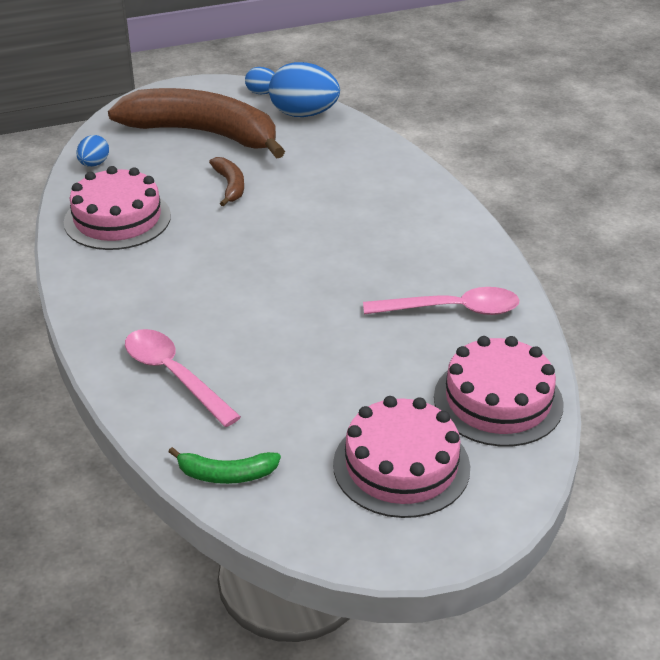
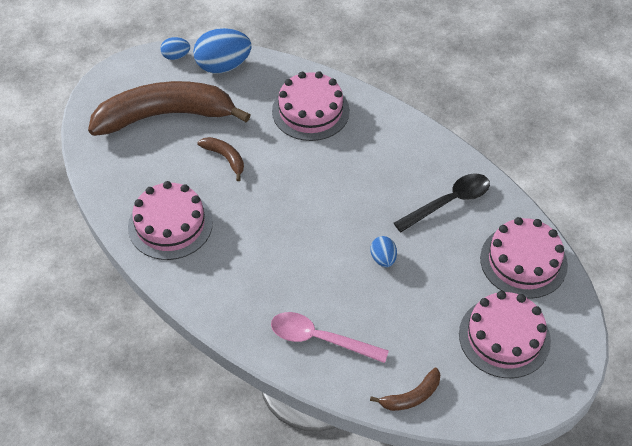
camera: 30 degrees left, 15 degrees up
(94, 164) = (108, 180): blue egg -> blue egg (383, 259)
(226, 474) = (411, 396): green banana -> brown banana
(363, 178) = (310, 111): none -> pink cake
(451, 310) = (448, 202): pink spoon -> black spoon

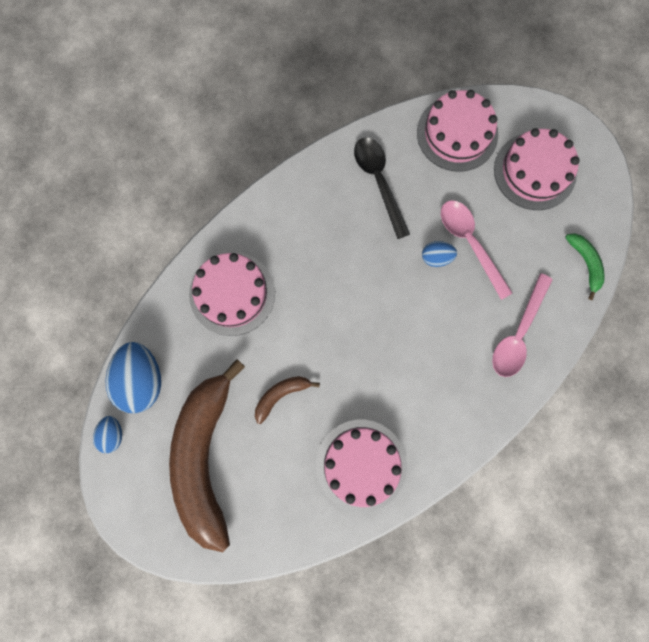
camera: 80 degrees left, 25 degrees up
(405, 286) = (470, 243): none -> pink spoon
(411, 396) = (585, 263): brown banana -> green banana

